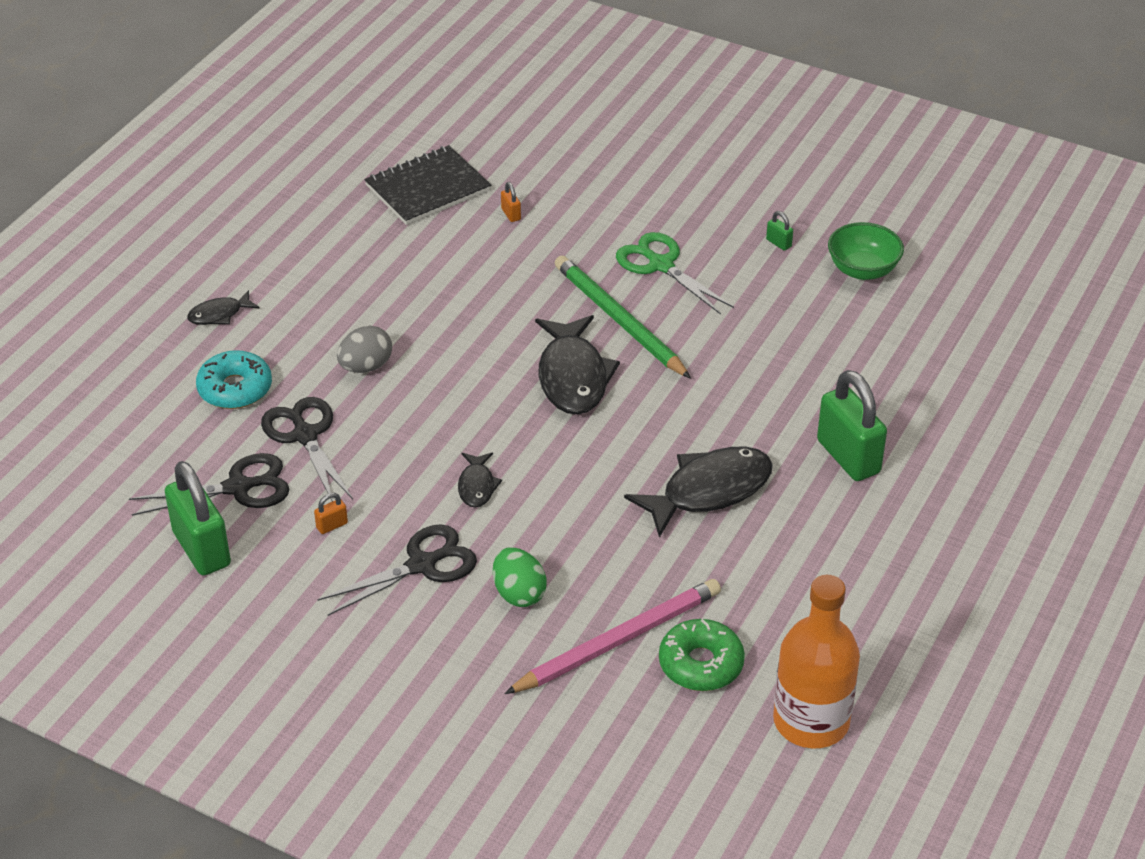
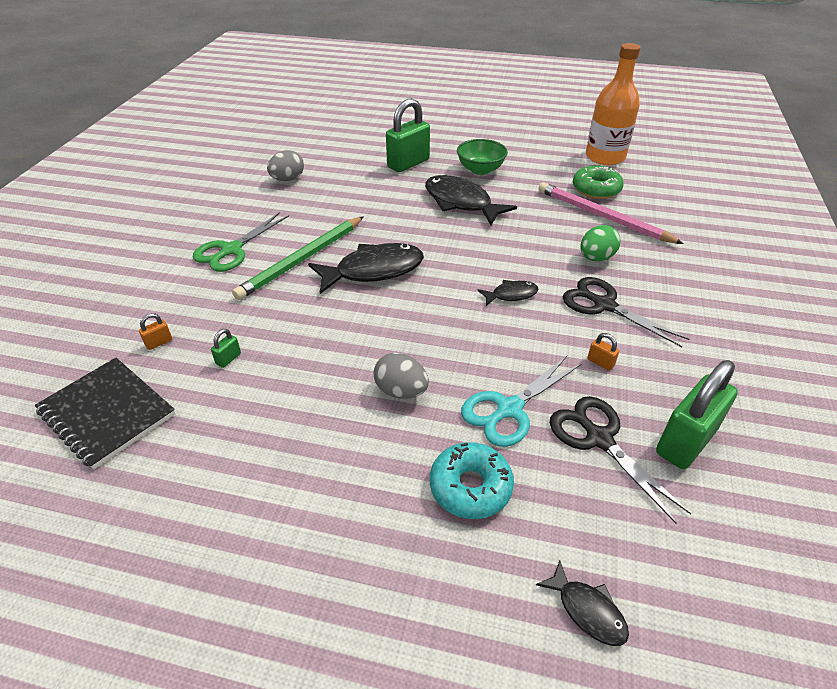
camera: 105 degrees left, 0 degrees up
(219, 314) = (353, 547): black fish -> black fish (587, 610)
(305, 435) = (509, 409): black scissors -> turquoise scissors
(778, 243) = (202, 205): green padlock -> green padlock (228, 359)
(829, 323) = (287, 179): none -> grey egg
(862, 270) = (230, 173): green bowl -> green bowl (480, 170)

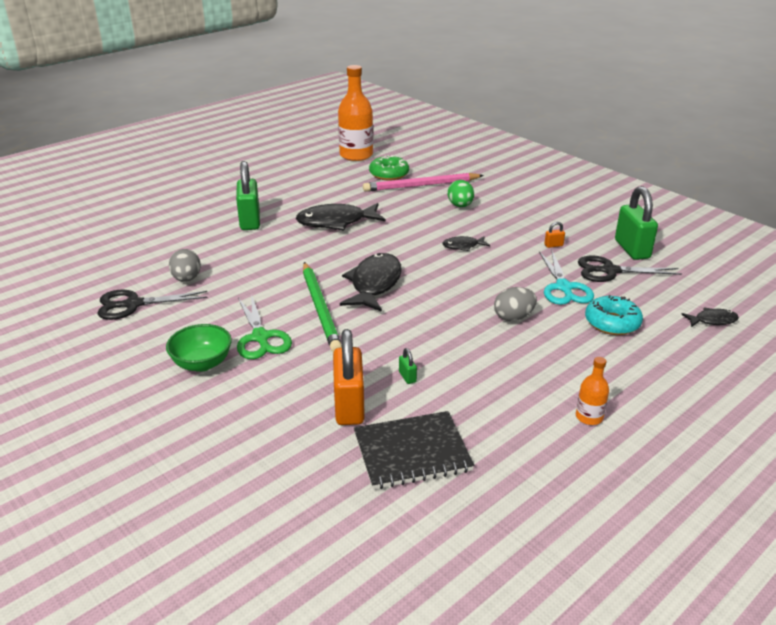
camera: 55 degrees left, 10 degrees down
(159, 342) = (349, 406): orange padlock -> orange padlock, size x2.49
(242, 538) = (589, 417): none -> orange bottle
(480, 170) = (304, 199): green bowl -> green bowl (202, 363)
(511, 295) = (463, 246): black fish -> black fish turned 120 degrees counterclockwise
(604, 305) = (506, 223): black scissors -> black scissors (133, 304)

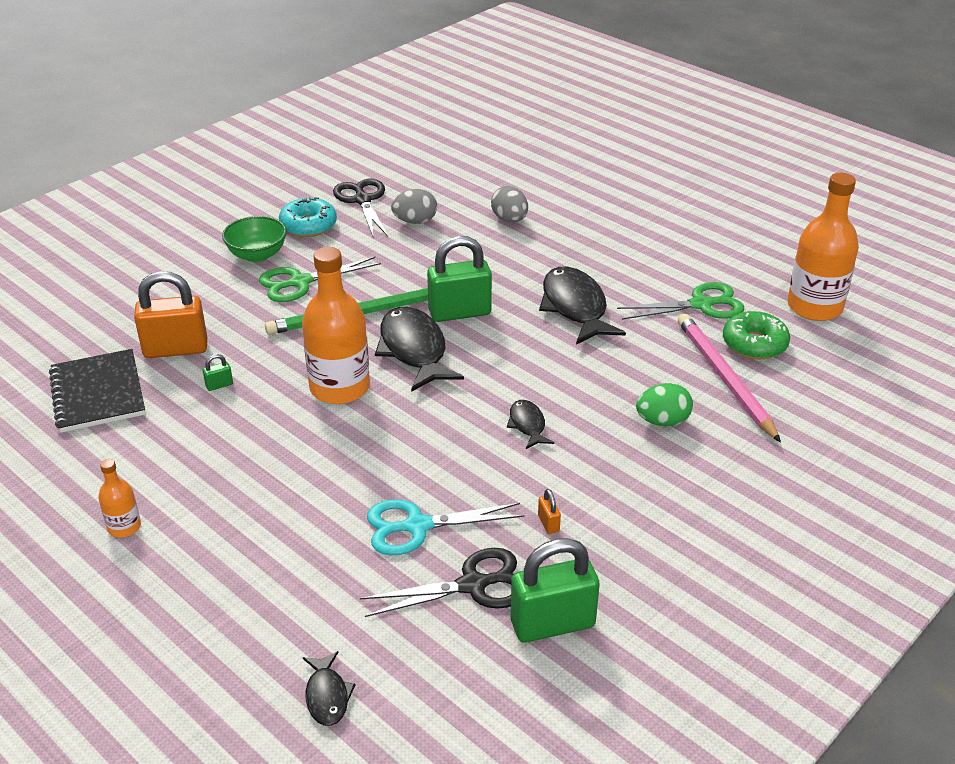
camera: 85 degrees right, 5 degrees up
(250, 221) = (561, 242): green padlock -> green padlock (459, 312)
(345, 184) = (701, 305): none -> green scissors
(374, 284) = (414, 350): black fish -> black fish turned 120 degrees counterclockwise
(417, 316) = (339, 388): none -> orange bottle
(513, 317) = (337, 471): grey egg -> grey egg (509, 219)
(610, 271) = (473, 585): black scissors -> black scissors turned 75 degrees clockwise
(612, 323) = (323, 571): turquoise donut -> turquoise donut (308, 225)

